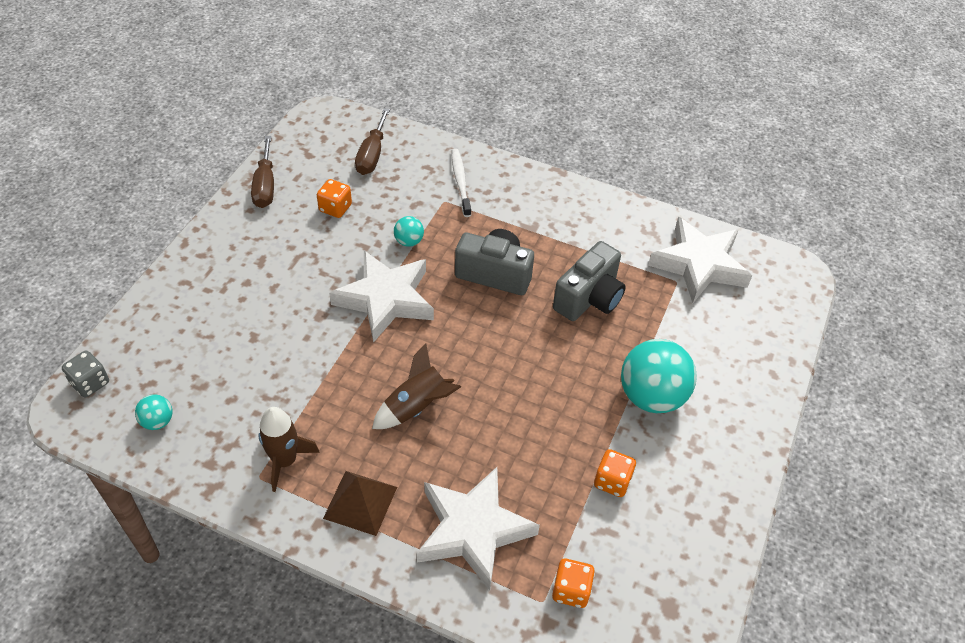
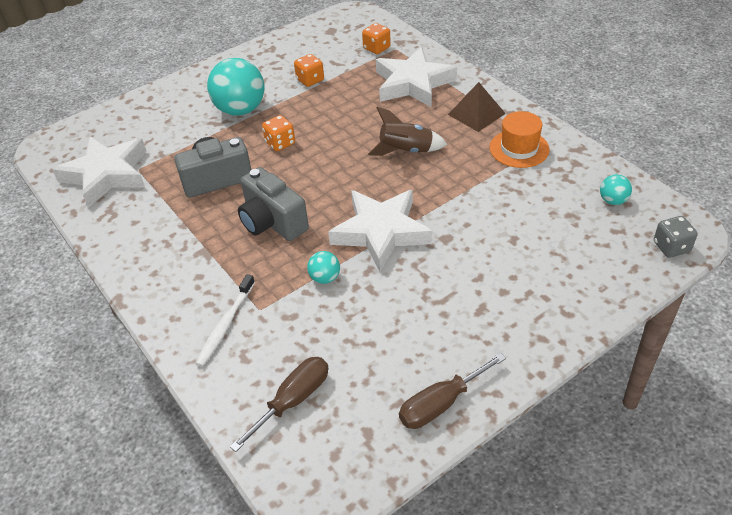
camera: 145 degrees left, 5 degrees down
(265, 186) = (441, 404): brown screwdriver -> brown screwdriver turned 150 degrees counterclockwise
(285, 461) = (519, 148): brown rocket -> orange hat
(335, 208) = (375, 342): orange dice -> orange dice (280, 143)

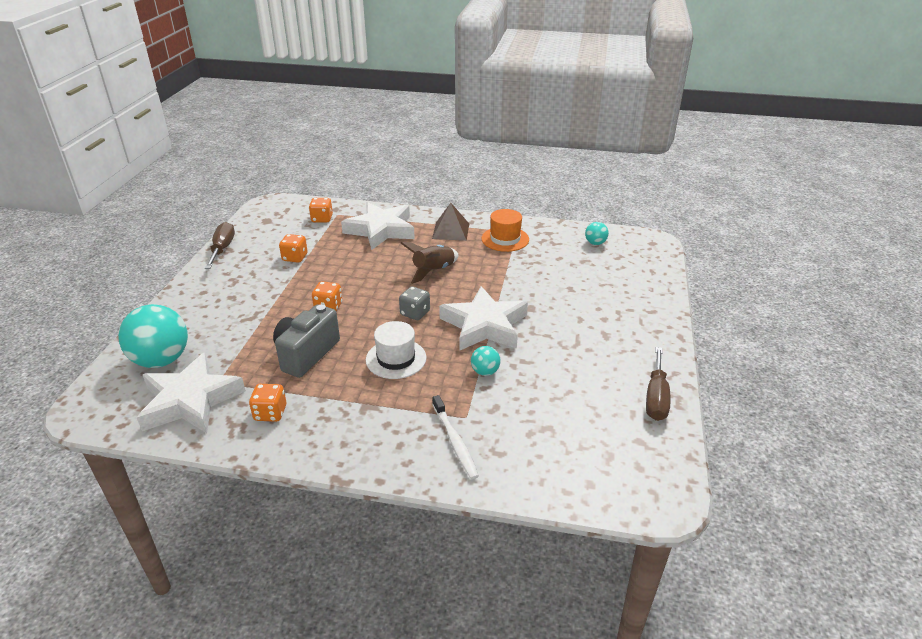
camera: 45 degrees left, 10 degrees down
(139, 216) = (270, 413): none -> orange dice
(240, 110) = (260, 300): turquoise ball -> turquoise ball (161, 360)
(272, 222) = (396, 359): grey camera -> white hat
(293, 400) = (569, 455): brown screwdriver -> brown screwdriver (222, 249)
(671, 247) = (655, 252): grey dice -> grey dice (415, 313)

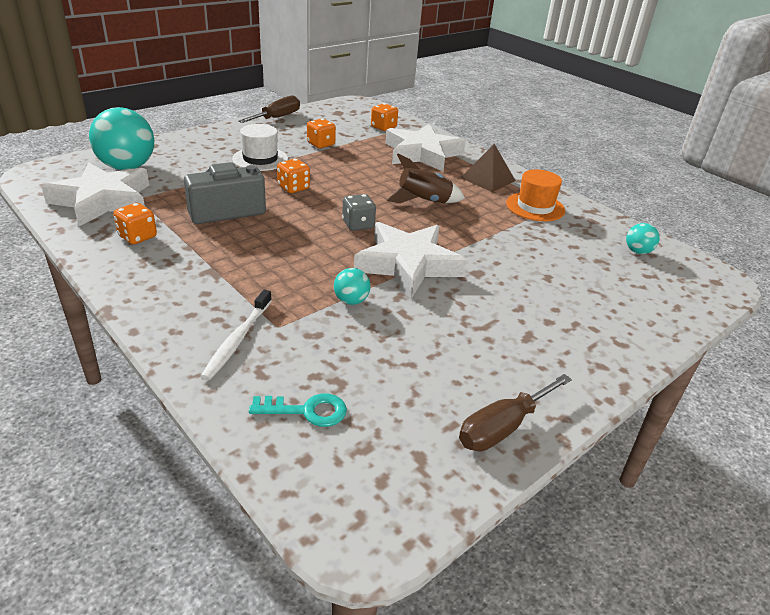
camera: 35 degrees right, 0 degrees up
(396, 359) = (289, 250): white hat -> white hat (260, 159)
(554, 457) = (306, 411): none -> turquoise key

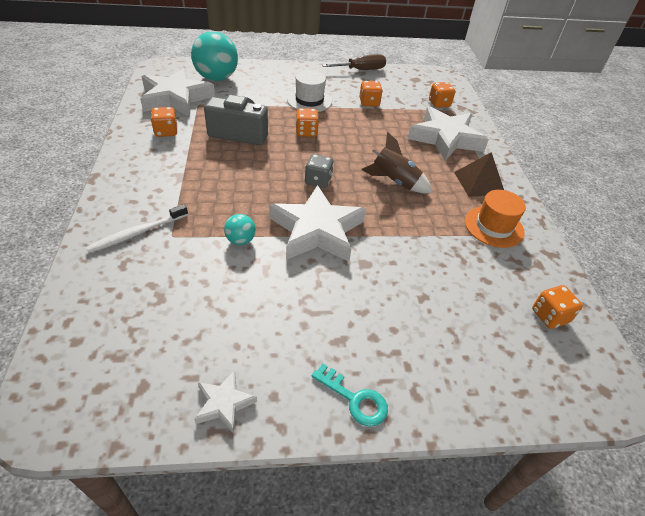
camera: 35 degrees right, 10 degrees up
(306, 411) = (116, 307): turquoise key -> turquoise key (354, 399)
(503, 427) = (224, 403): brown screwdriver -> white star
(637, 251) = (549, 316): turquoise ball -> orange dice

